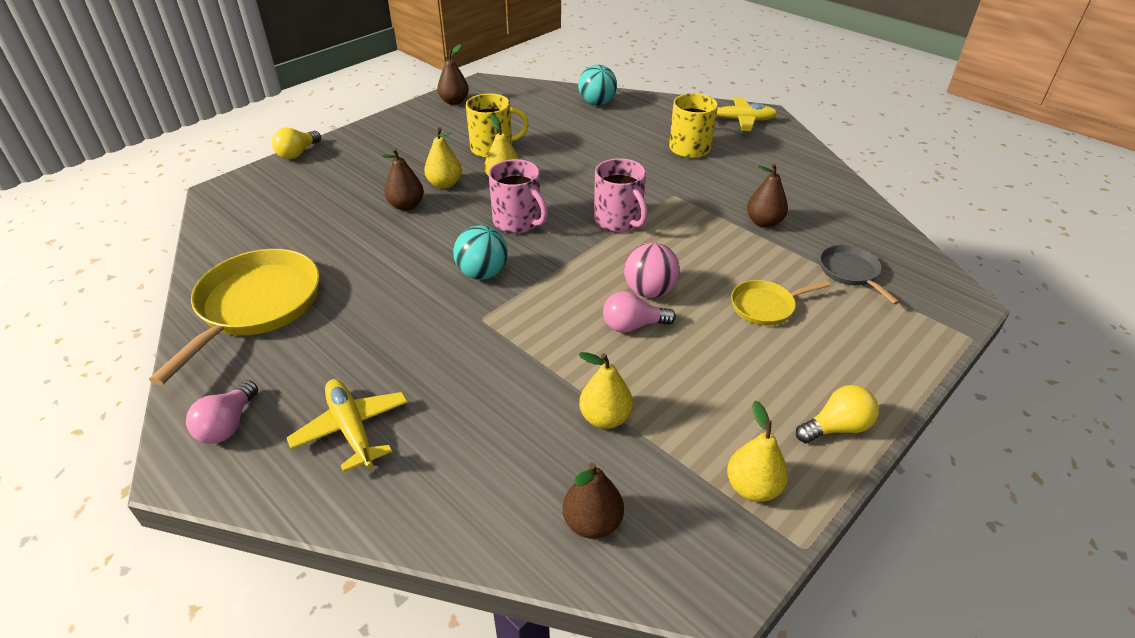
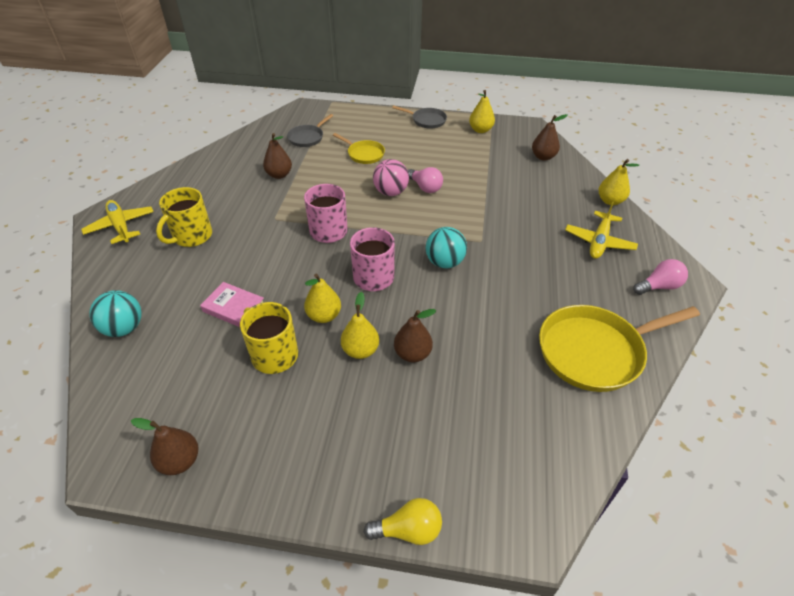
camera: 125 degrees left, 5 degrees up
(565, 145) = (234, 307): none -> pink book
(605, 418) = (493, 173): yellow pear -> yellow pear (610, 201)
(836, 427) = (426, 120): yellow light bulb -> grey pan

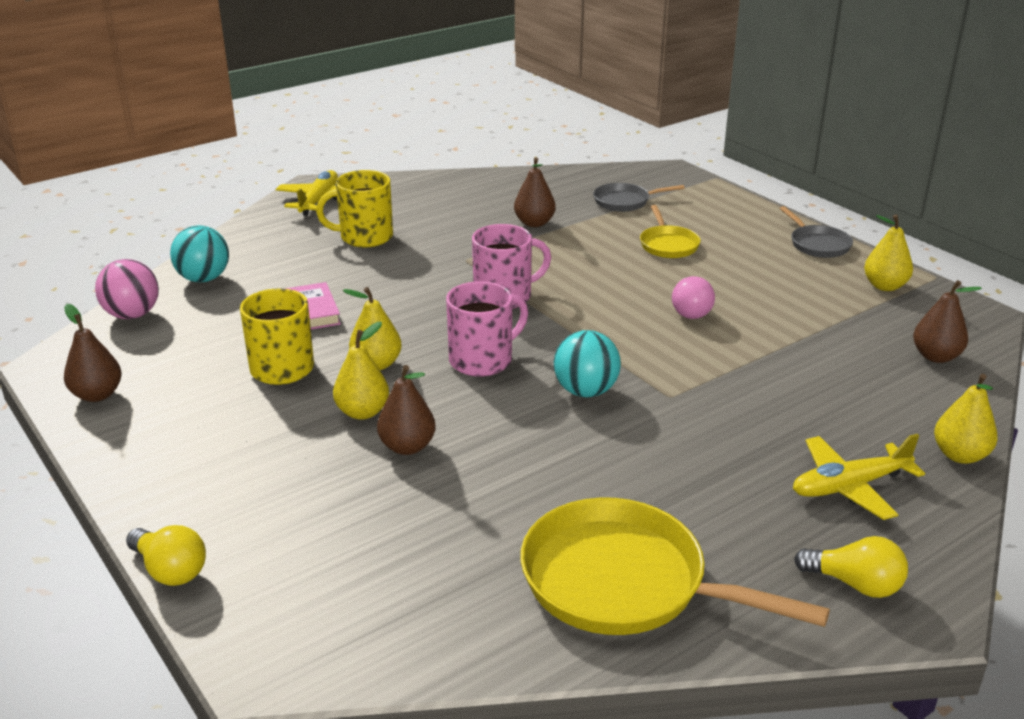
camera: 45 degrees right, 15 degrees down
(391, 192) = (637, 295): pink ball -> pink ball (132, 315)
(659, 286) = (855, 584): pink light bulb -> yellow light bulb

